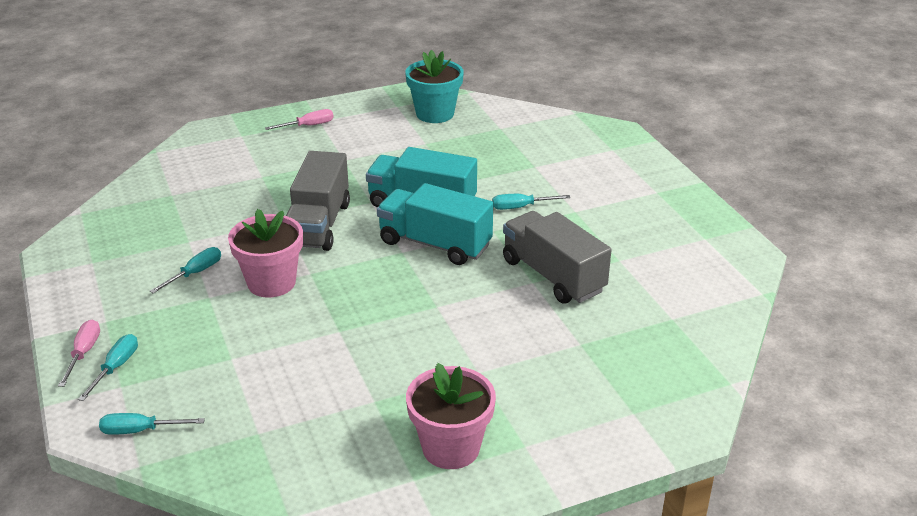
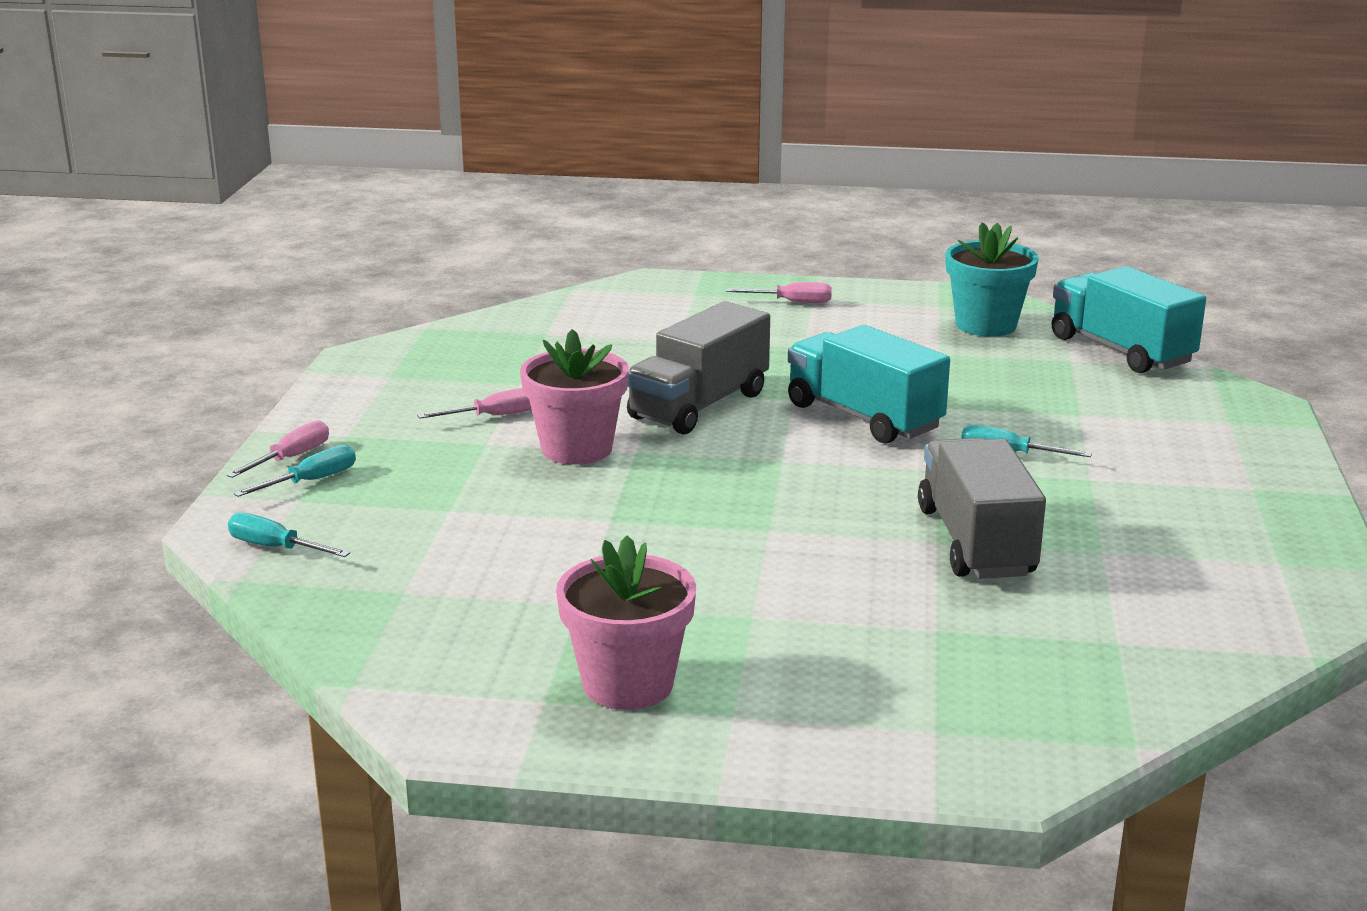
camera: 30 degrees right, 10 degrees down
(195, 273) = (494, 416): turquoise screwdriver -> pink screwdriver
(435, 244) = (836, 464): turquoise truck -> turquoise truck (1120, 350)

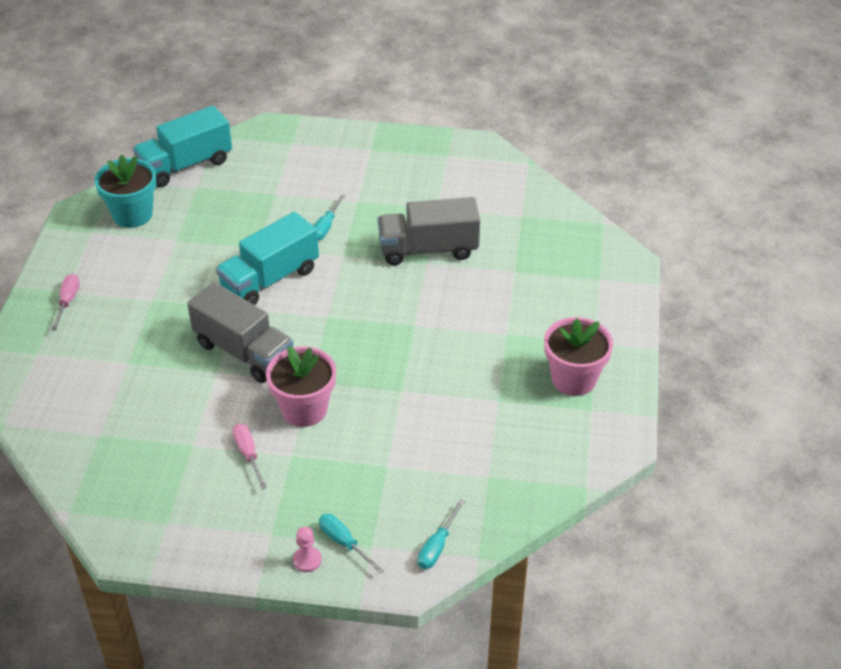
camera: 90 degrees left, 20 degrees up
(291, 458) = (307, 560): pink screwdriver -> pink pawn

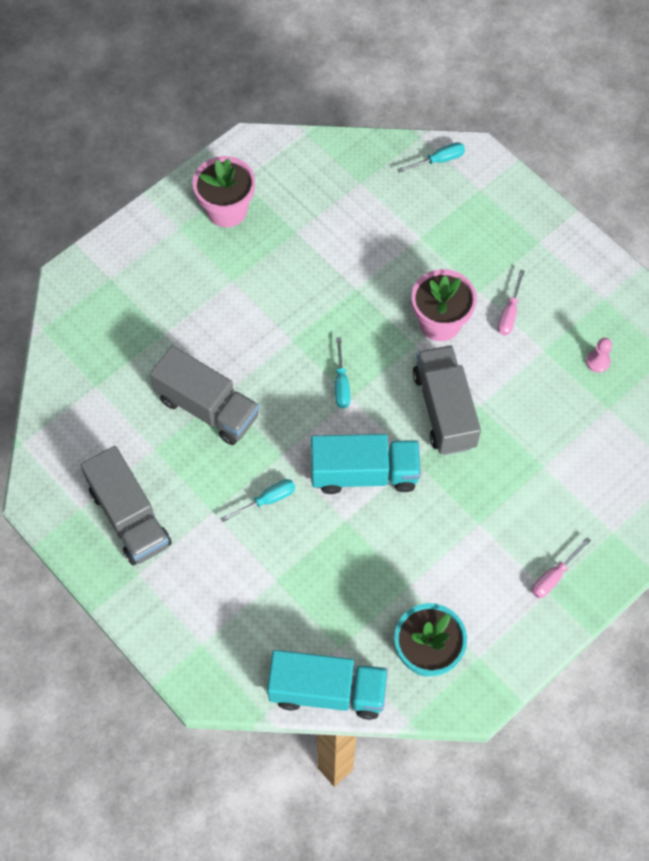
camera: 140 degrees left, 20 degrees up
(307, 560) = (529, 208): pink pawn -> pink pawn (598, 361)
(344, 543) = (496, 203): turquoise screwdriver -> turquoise screwdriver (341, 384)
(409, 169) = (130, 517): none -> grey truck

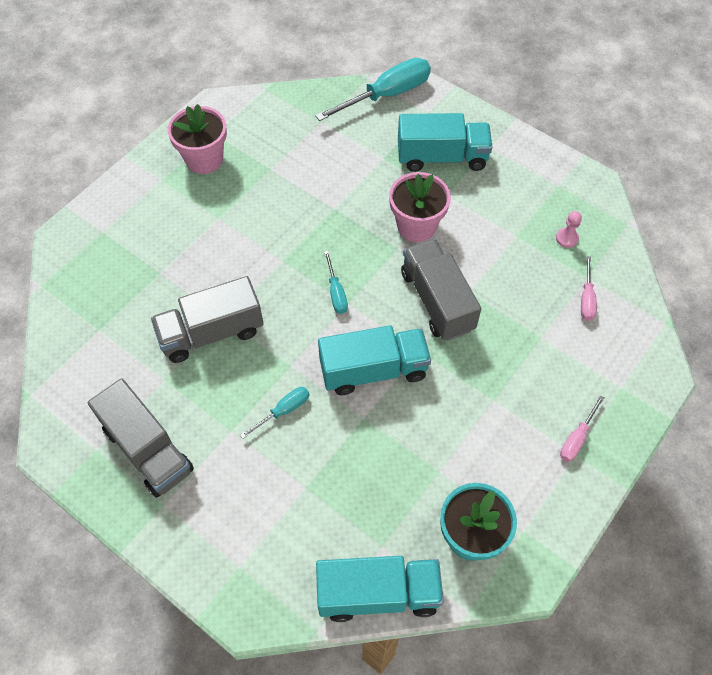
camera: 10 degrees left, 5 degrees down
(207, 407) = (211, 333): grey truck -> grey truck turned 135 degrees clockwise
(438, 160) = (386, 95): turquoise screwdriver -> turquoise screwdriver, size x2.02
(484, 246) = (442, 157): none -> turquoise truck
(509, 313) = (477, 209): pink screwdriver -> pink screwdriver (586, 299)

